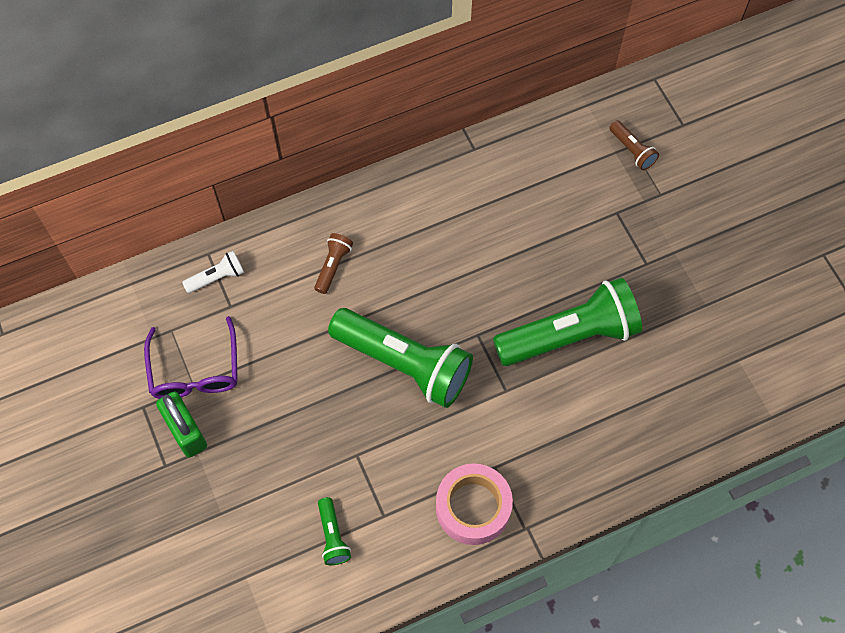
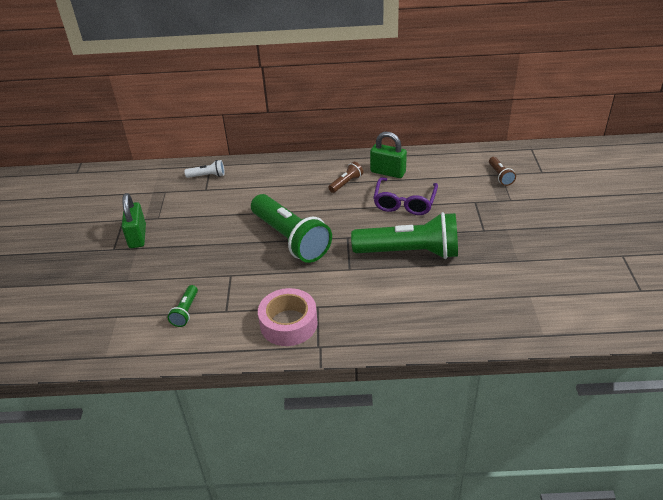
camera: 25 degrees right, 25 degrees down
(195, 370) = (164, 211): purple glasses -> purple glasses (404, 202)
(333, 266) = (277, 186): brown flashlight -> brown flashlight (346, 183)
(477, 189) = (388, 172): none -> green padlock

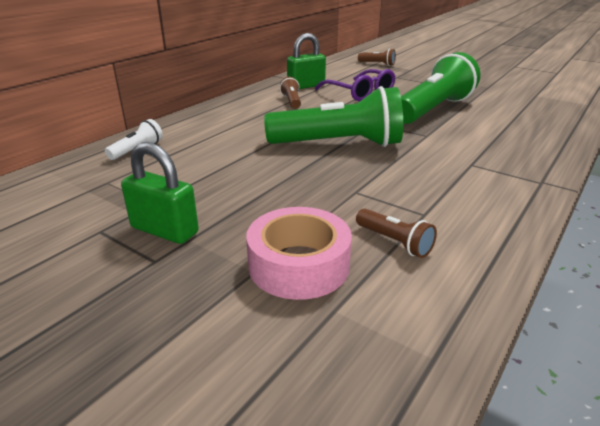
camera: 55 degrees left, 10 degrees down
(186, 311) = (394, 242): green flashlight -> brown flashlight
(288, 323) = (487, 185): pink tape -> pink tape (299, 265)

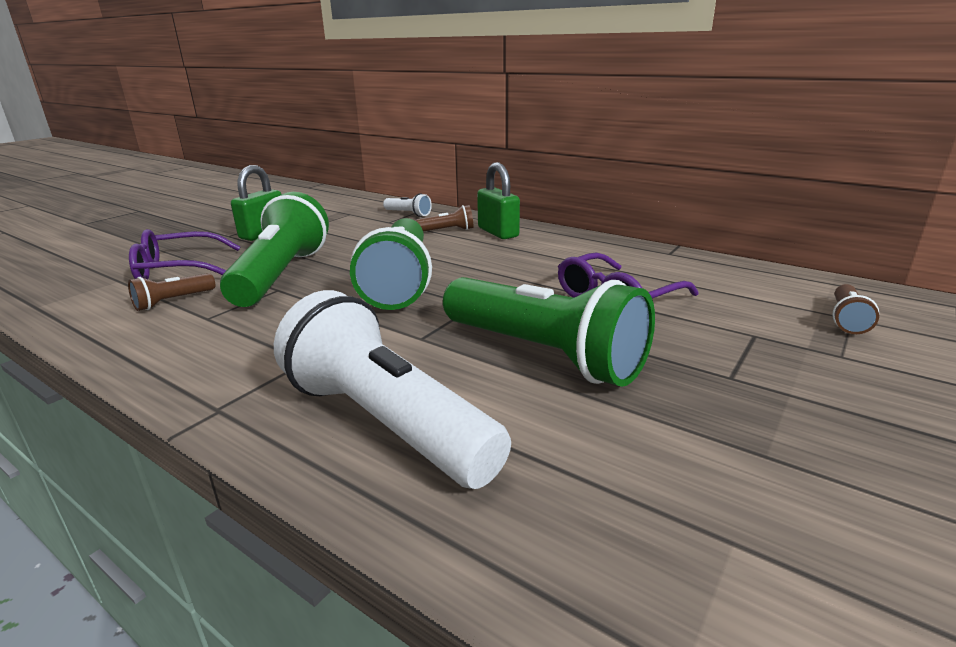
camera: 90 degrees right, 5 degrees down
(291, 101) = (556, 257): brown flashlight -> brown flashlight (447, 230)
(299, 265) = (179, 270): pink tape -> purple glasses
(306, 86) = (633, 264): green padlock -> green padlock (498, 232)
(320, 194) = (281, 275): none -> green flashlight
(518, 139) = (386, 423): none -> white flashlight

